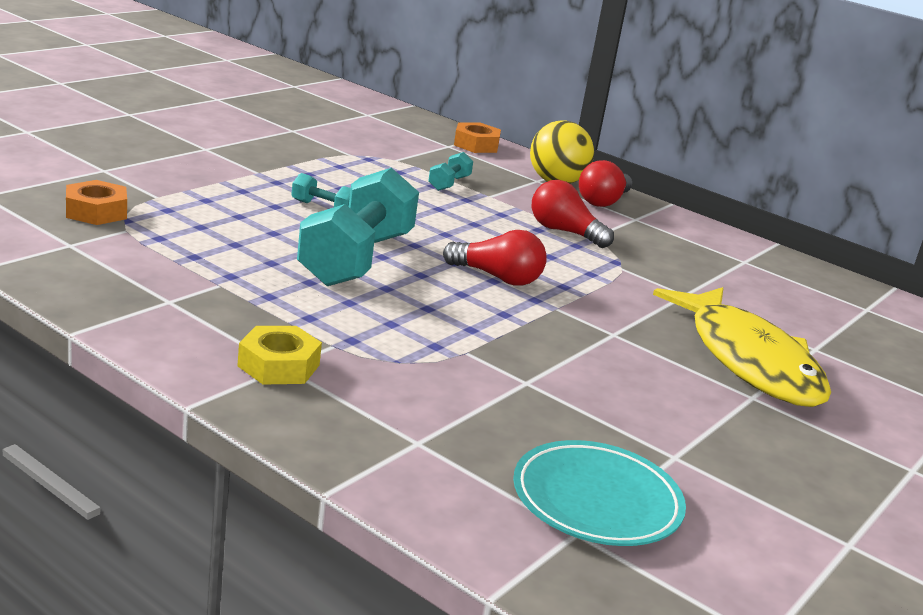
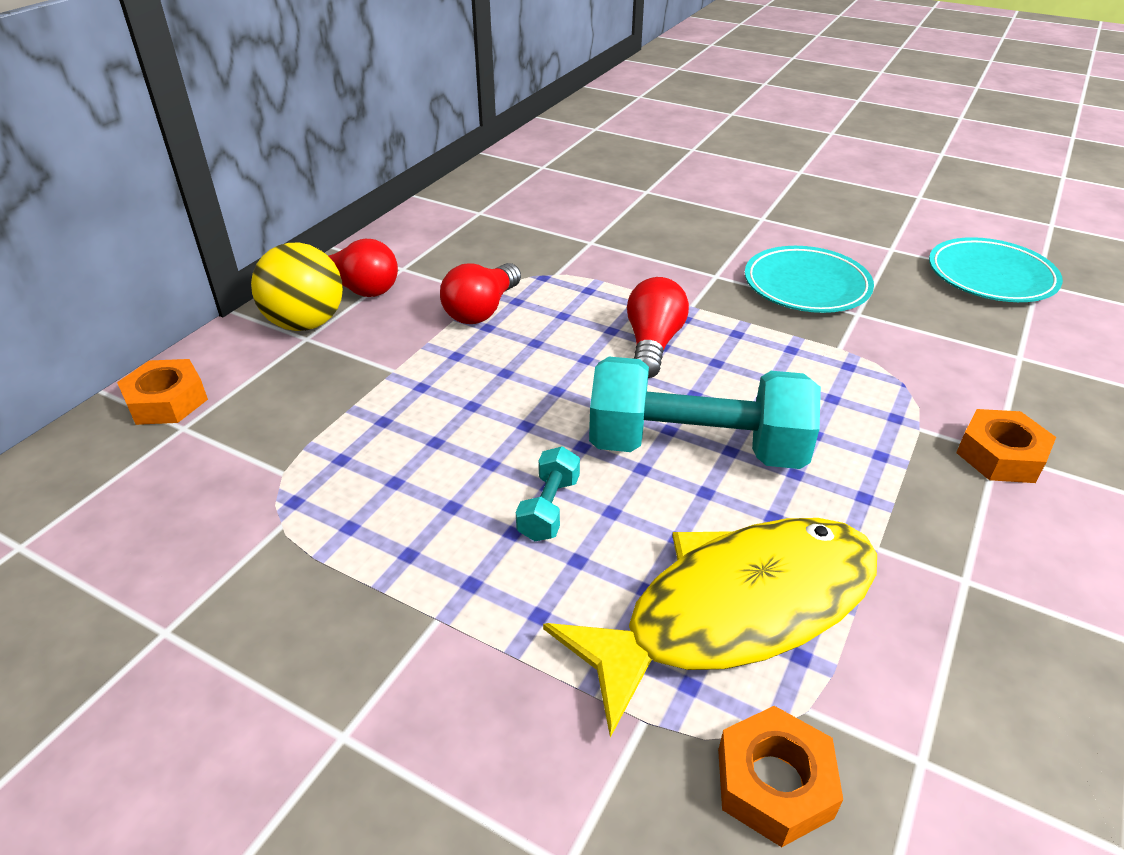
camera: 95 degrees left, 15 degrees up
(278, 365) = (1000, 455): yellow nut -> orange nut
(449, 183) = (365, 408): turquoise dumbbell -> none
(587, 372) = (806, 286): none -> turquoise plate
(748, 361) = (701, 217): yellow fish -> yellow fish (735, 611)

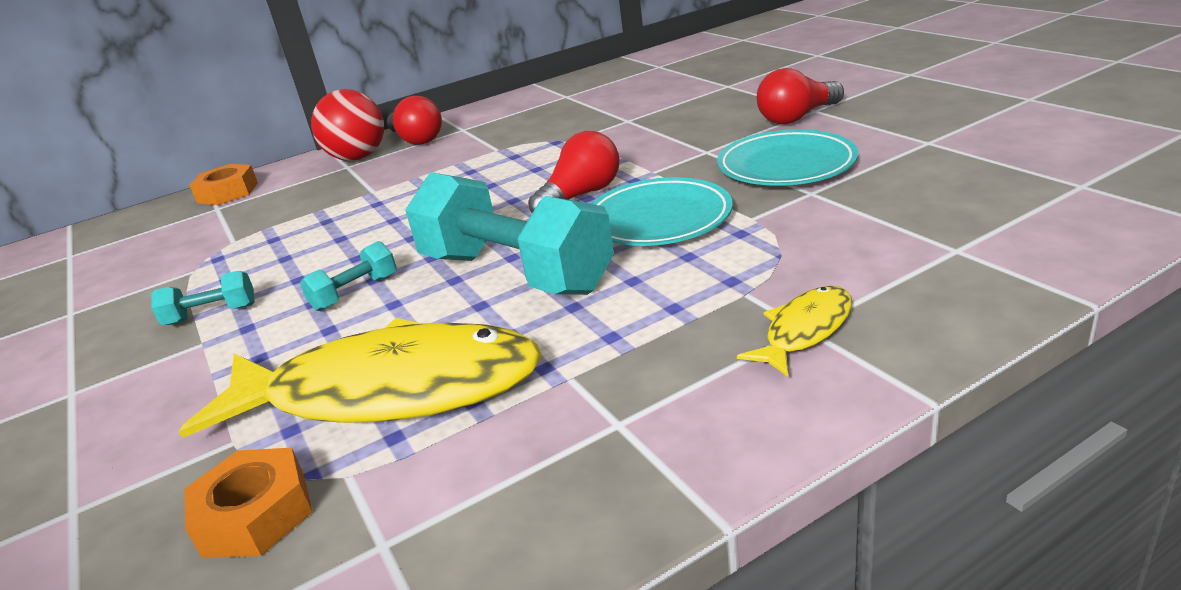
camera: 35 degrees right, 10 degrees down
(306, 323) = (358, 158): yellow ball -> red ball
(398, 579) = (211, 314): none -> turquoise dumbbell
(482, 310) = (481, 160): red light bulb -> red light bulb (797, 117)
(991, 276) = (1022, 174): turquoise plate -> turquoise plate (658, 219)
(1000, 455) = (804, 331): orange nut -> yellow fish

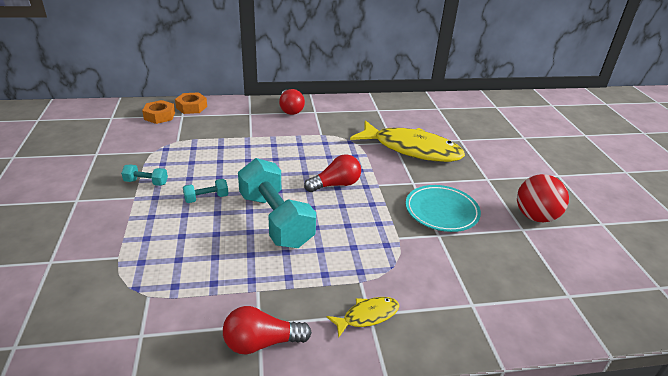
camera: 15 degrees right, 5 degrees up
(255, 514) = (107, 297): orange nut -> orange nut (159, 116)
(358, 158) = (258, 110): red ball -> red ball (535, 217)
(389, 391) = (187, 261): yellow fish -> yellow fish (411, 149)
(658, 219) = (357, 217): turquoise plate -> none
(797, 117) = (474, 180): red light bulb -> red light bulb (262, 343)

